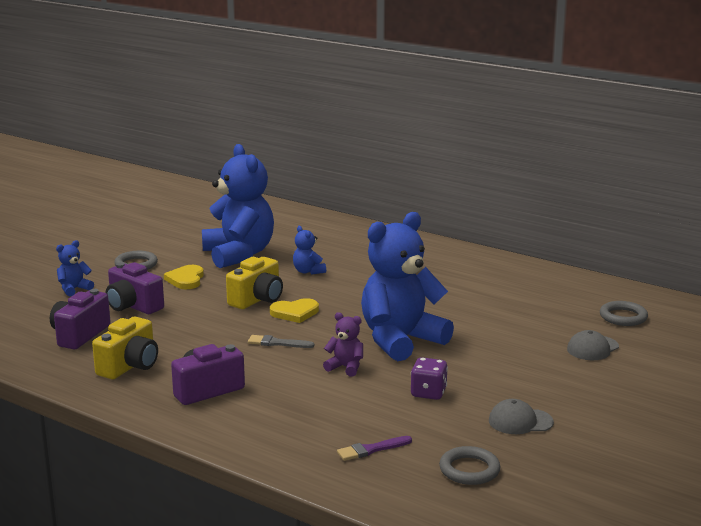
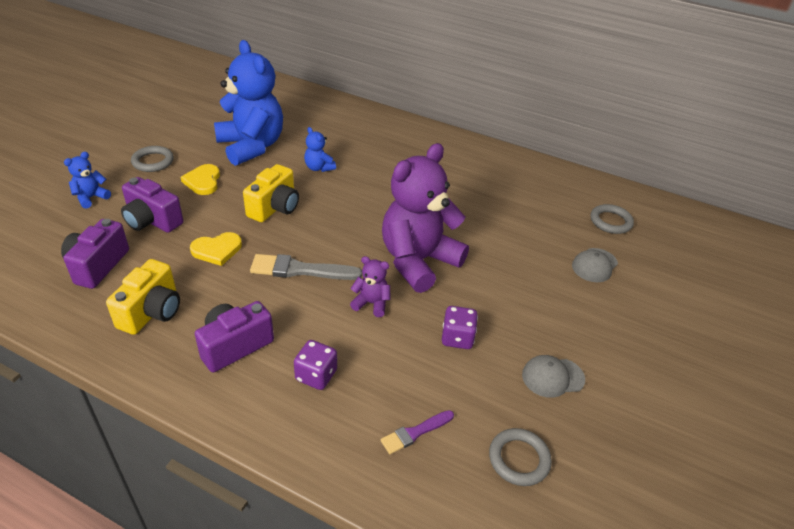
camera: 10 degrees left, 20 degrees up
(277, 343) = (300, 270): grey brush -> grey brush, size x1.69
(282, 411) = (316, 375): none -> purple dice
(295, 313) = (312, 225): yellow heart -> yellow heart (217, 250)
(400, 340) = (418, 261): blue teddy bear -> purple teddy bear

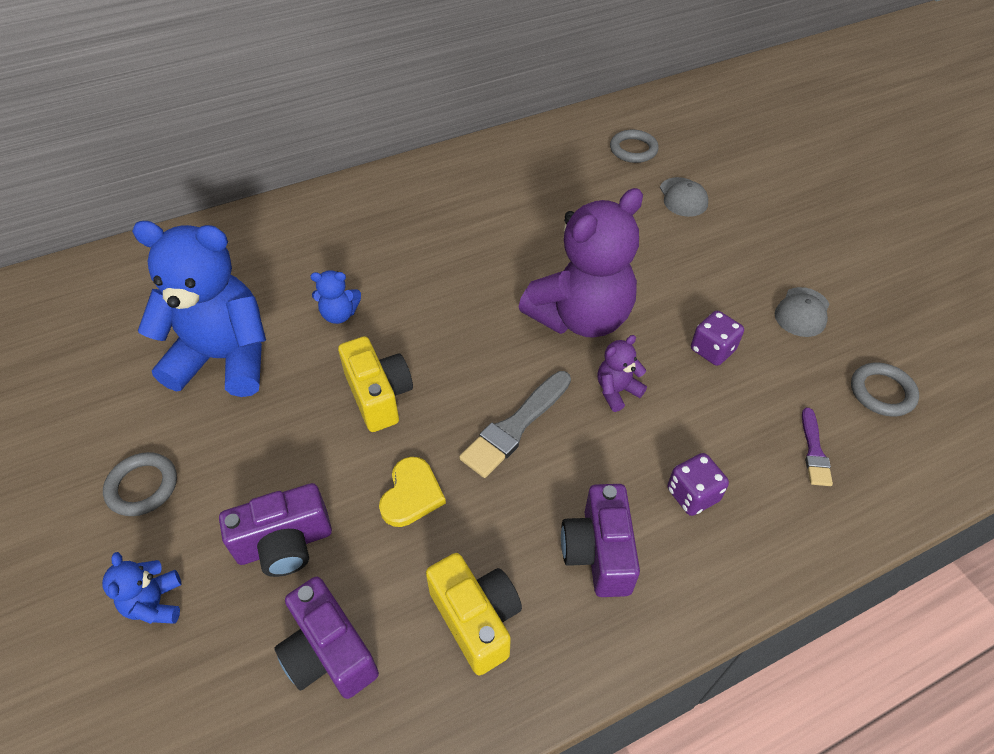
camera: 50 degrees left, 10 degrees up
(203, 181) = (251, 446): yellow heart -> none
(418, 261) = (581, 317): purple teddy bear -> purple teddy bear turned 120 degrees counterclockwise

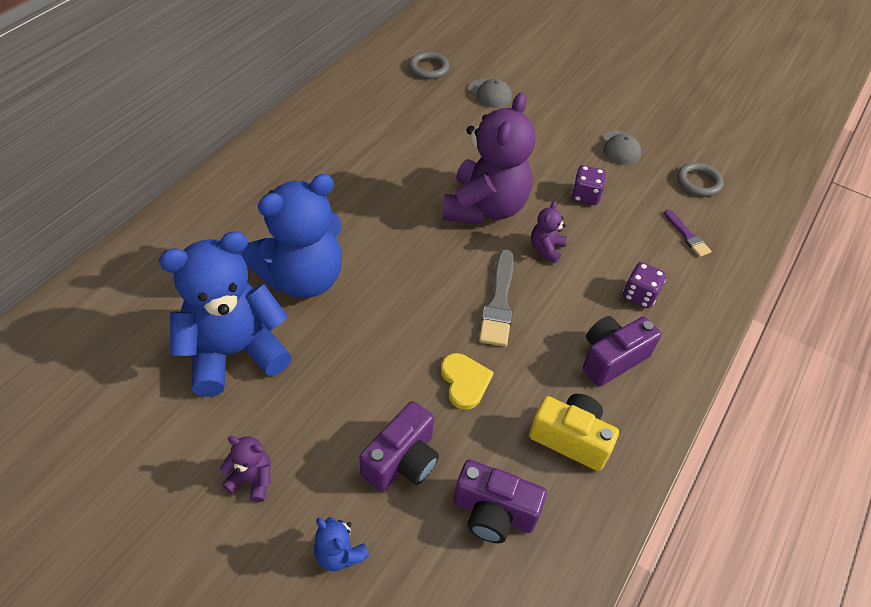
camera: 35 degrees left, 0 degrees up
(142, 486) = (252, 479): grey ring -> purple teddy bear
(339, 314) = (303, 278): blue teddy bear -> blue teddy bear, size x2.37
(379, 396) = (385, 325): yellow camera -> none
(598, 552) = (611, 358): purple camera -> purple camera turned 90 degrees clockwise

